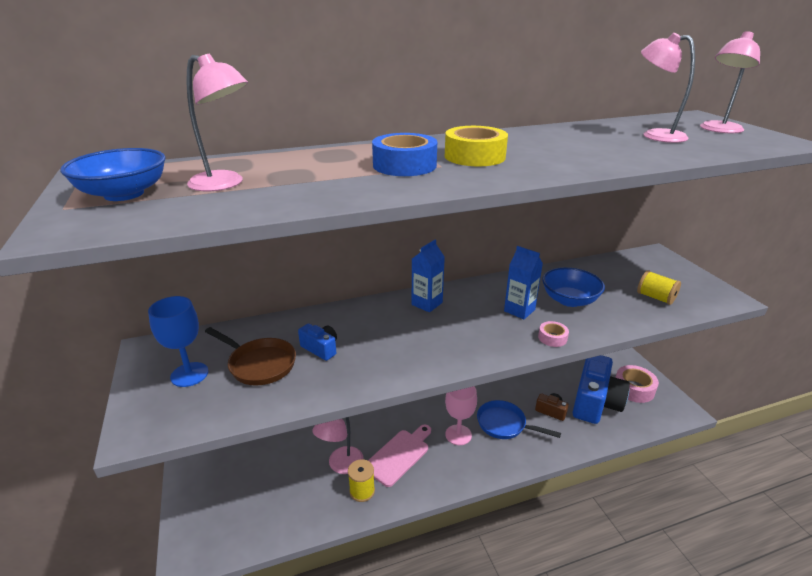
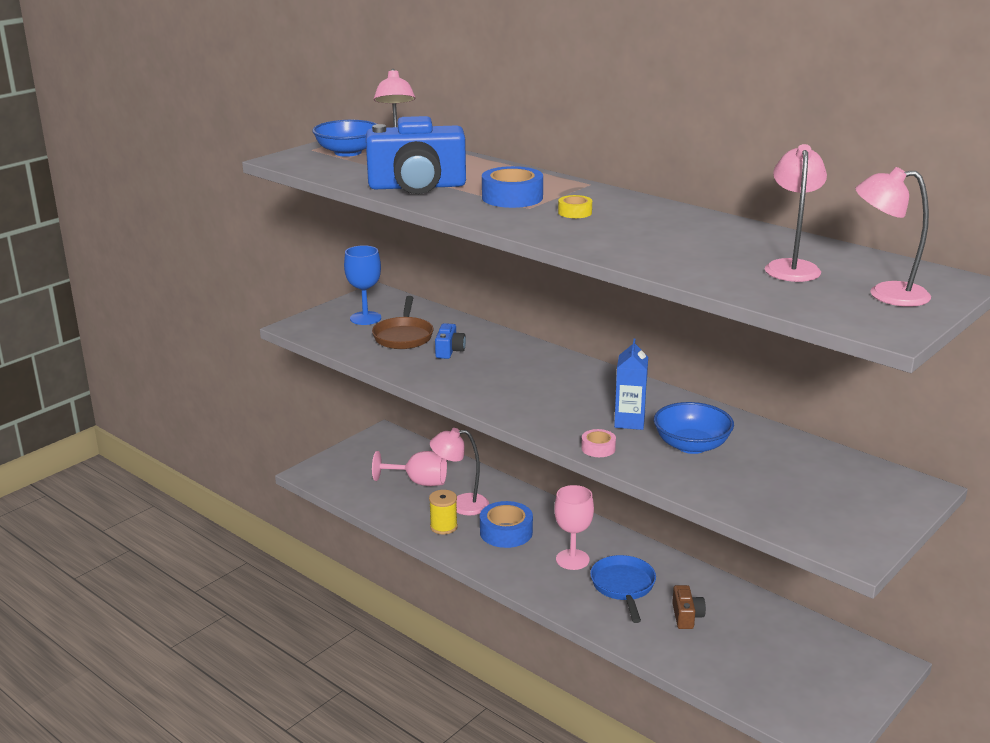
camera: 60 degrees right, 5 degrees down
(285, 478) = (419, 482): none -> pink goblet
(399, 455) = (506, 532): pink cutting board -> blue tape
(427, 303) = (578, 374): blue carton -> none
(474, 156) = (575, 212): yellow tape -> yellow tape, size x0.53
(595, 402) = (747, 650): blue camera -> blue camera (417, 186)
(634, 389) = (820, 681): pink tape -> none
(655, 297) = (777, 499): yellow spool -> none

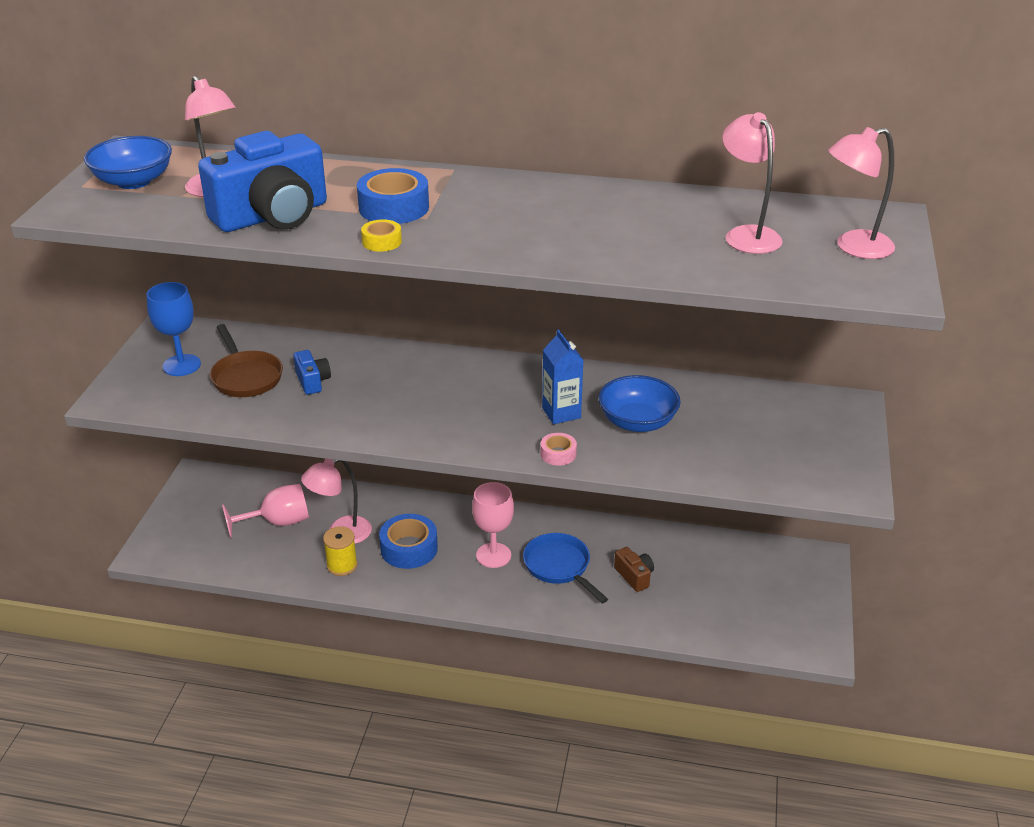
camera: 30 degrees left, 10 degrees up
(575, 212) = (479, 213): yellow tape -> yellow tape (382, 242)

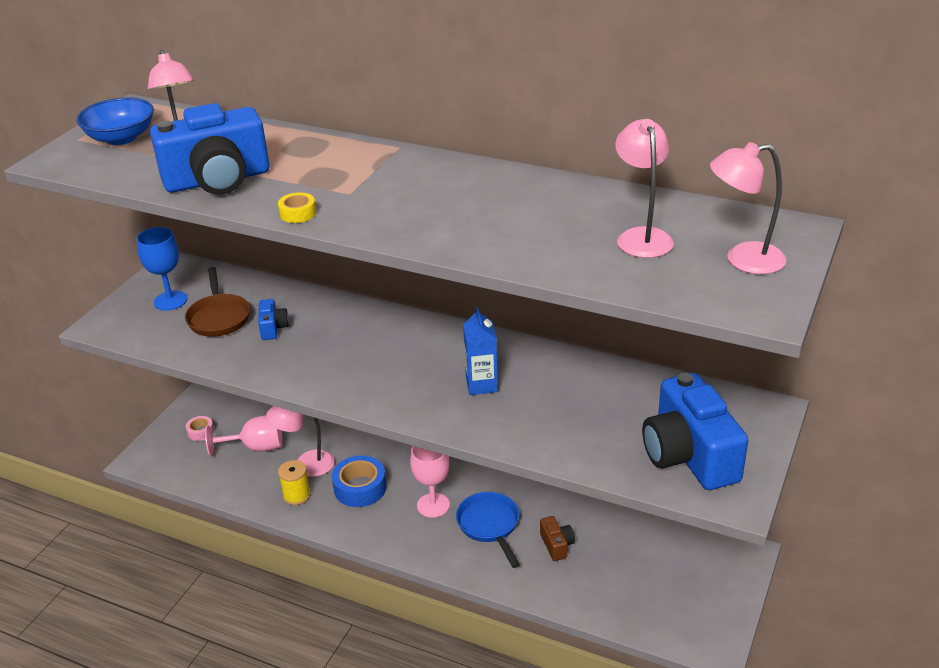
camera: 15 degrees right, 0 degrees up
(394, 207) = (326, 181): blue tape -> none
(558, 454) = (462, 425): pink tape -> pink tape (200, 432)
(637, 422) = (549, 402): blue bowl -> none
(793, 455) = (689, 455): none -> blue camera

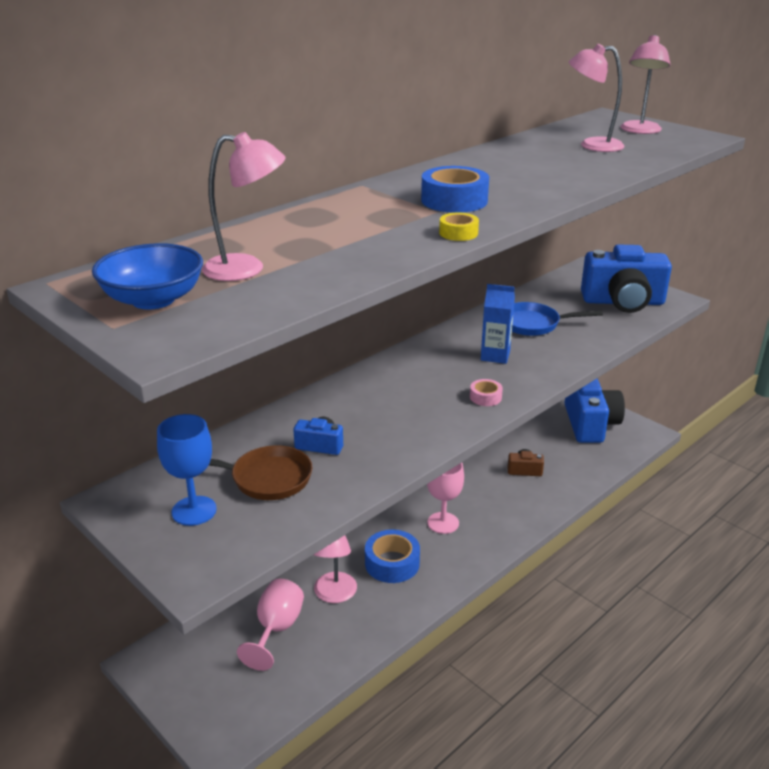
camera: 70 degrees left, 5 degrees down
(200, 432) = (211, 675): pink tape -> pink tape (485, 397)
(218, 180) = (344, 259): blue camera -> blue camera (590, 423)
(296, 495) = (375, 611): yellow spool -> none
(383, 195) = (454, 200): none -> blue tape
(490, 525) = (485, 498): blue pan -> blue pan (534, 324)

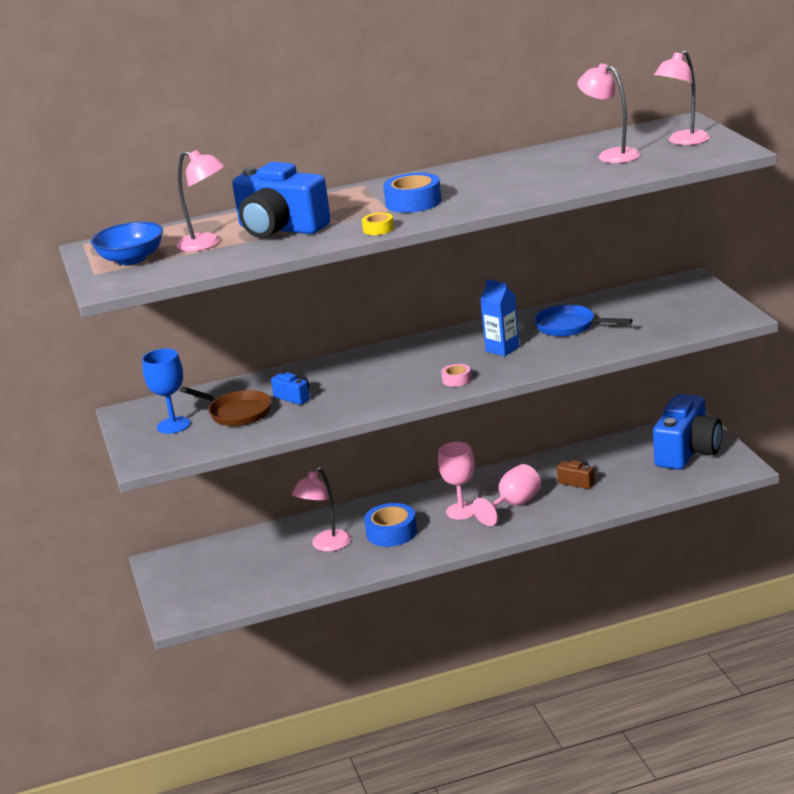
camera: 30 degrees right, 5 degrees down
(276, 629) = (265, 559): pink goblet -> pink goblet (513, 505)
(623, 302) = (682, 315): blue camera -> blue camera (280, 229)

